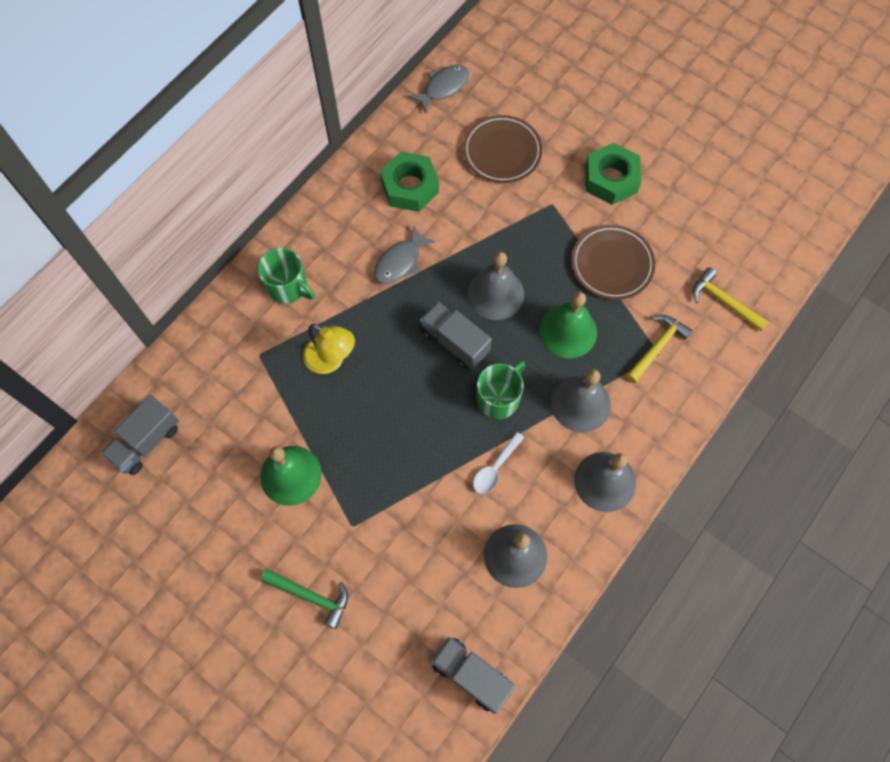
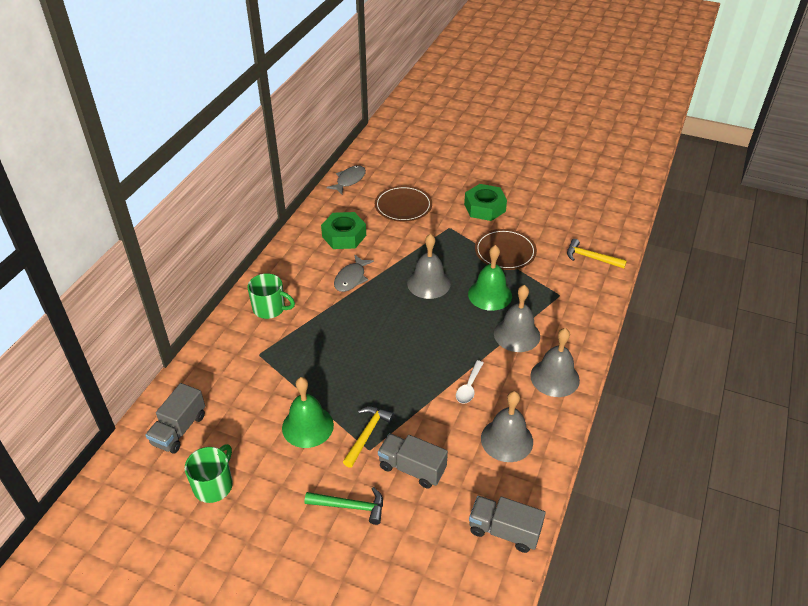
camera: 15 degrees left, 25 degrees down
(331, 360) = (317, 346): yellow lamp -> none
(455, 342) = (409, 317): grey truck -> grey truck (412, 468)
(498, 398) = (455, 343): green mug -> green mug (214, 485)
(657, 347) = (557, 291): yellow hammer -> yellow hammer (367, 434)

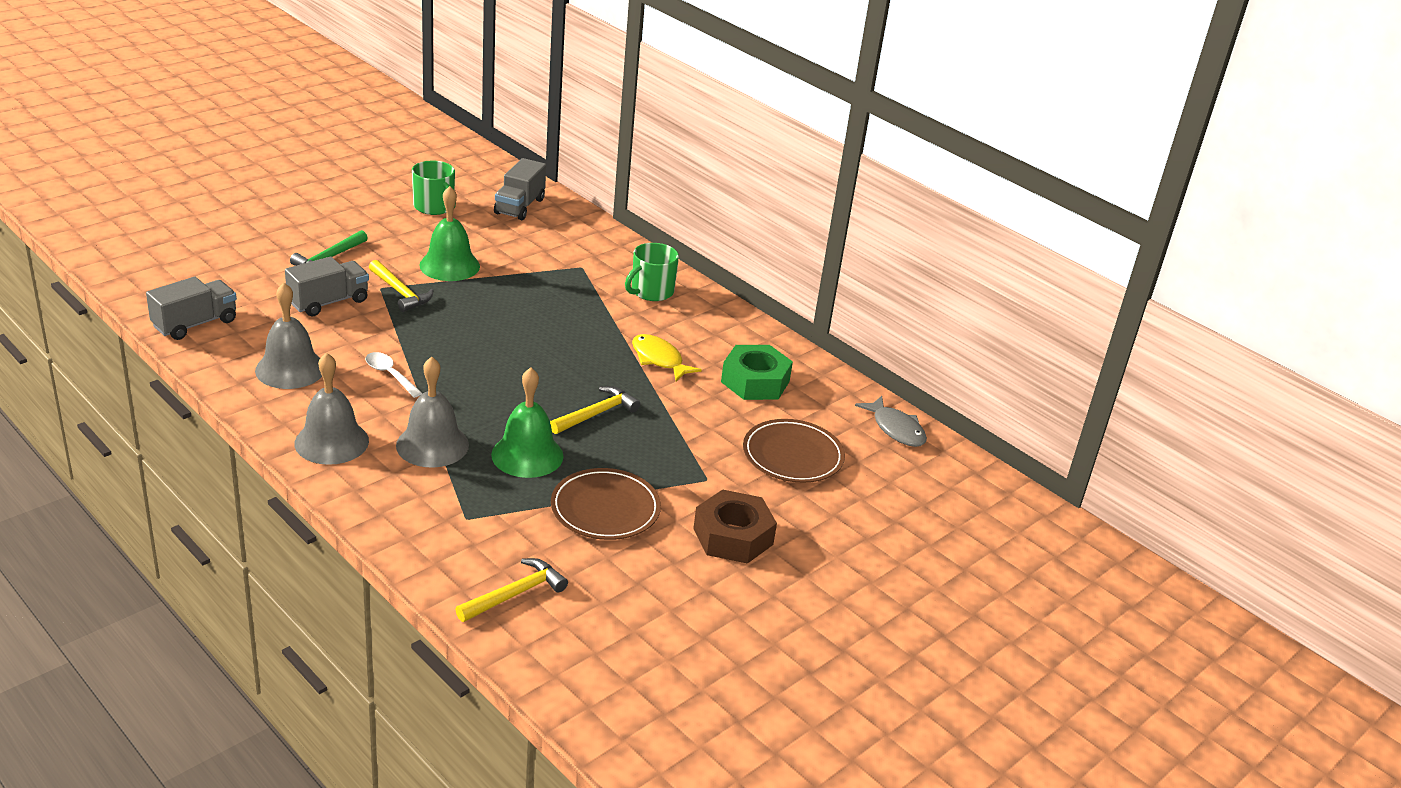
camera: 110 degrees right, 10 degrees down
(179, 429) = (519, 206): grey truck -> grey truck turned 120 degrees counterclockwise
(351, 278) = (659, 359): grey fish -> yellow fish
(428, 283) = (596, 414): grey bell -> yellow hammer
(484, 207) = (733, 536): green nut -> brown nut

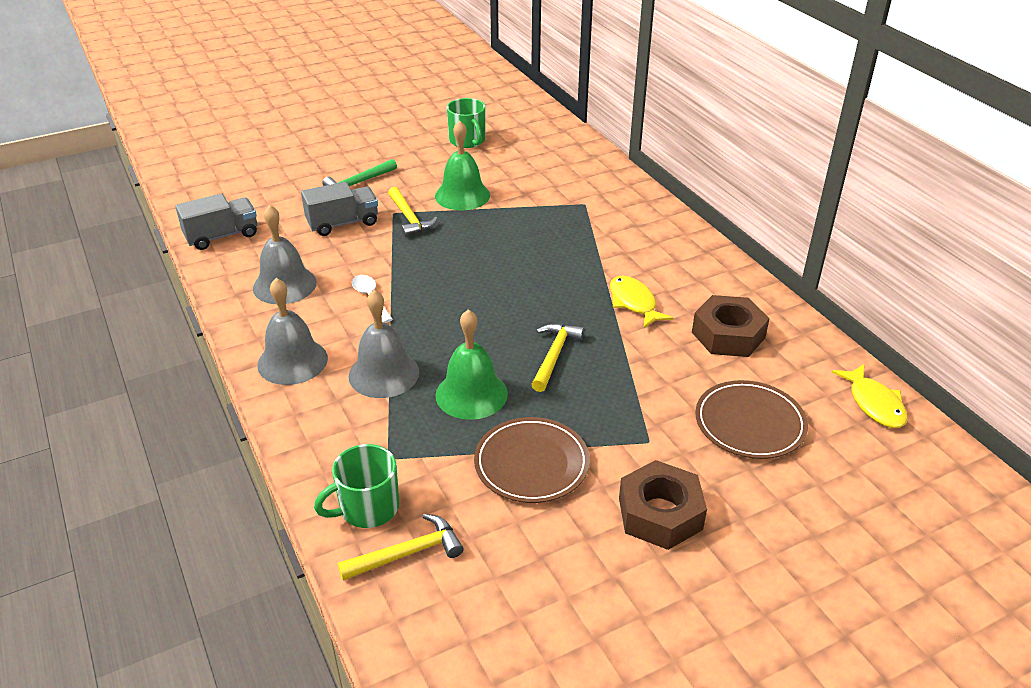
camera: 20 degrees right, 5 degrees up
(519, 206) = (544, 144): grey truck -> none
(596, 414) = (554, 356): yellow hammer -> yellow hammer turned 45 degrees counterclockwise
(651, 291) = (645, 232): green mug -> green mug (367, 508)
(755, 381) = (728, 335): green nut -> brown nut
(896, 429) = (874, 404): grey fish -> yellow fish

